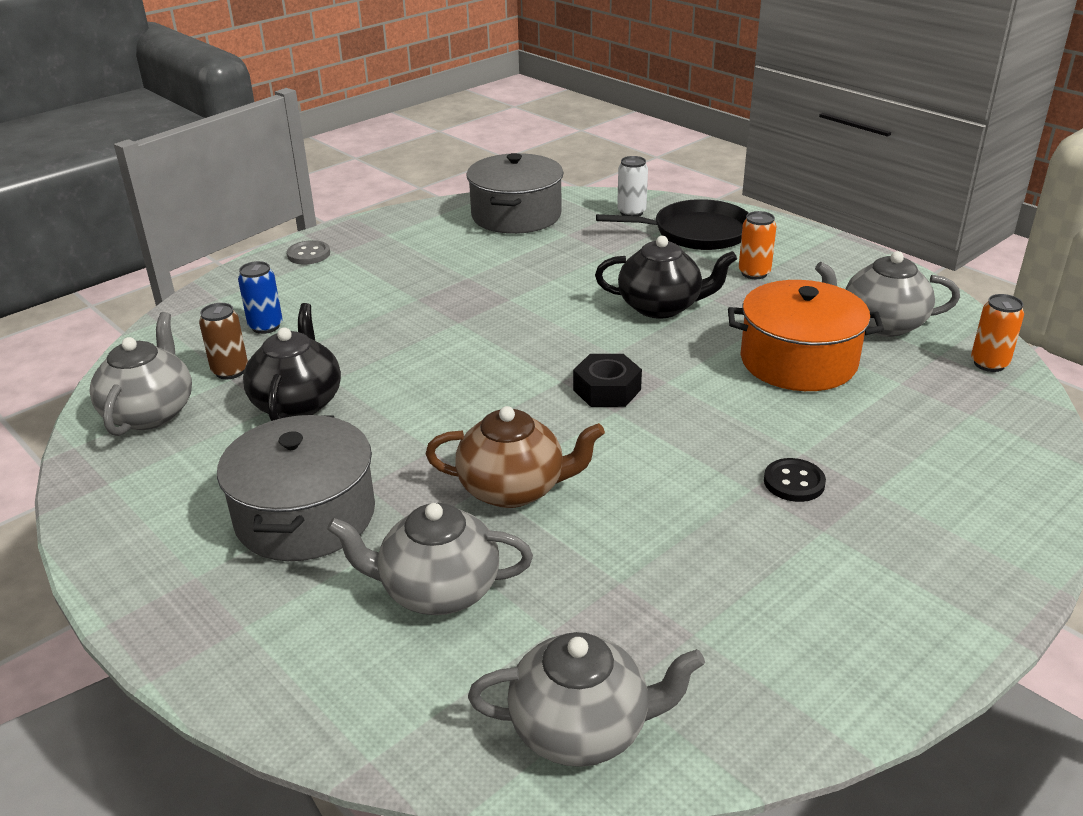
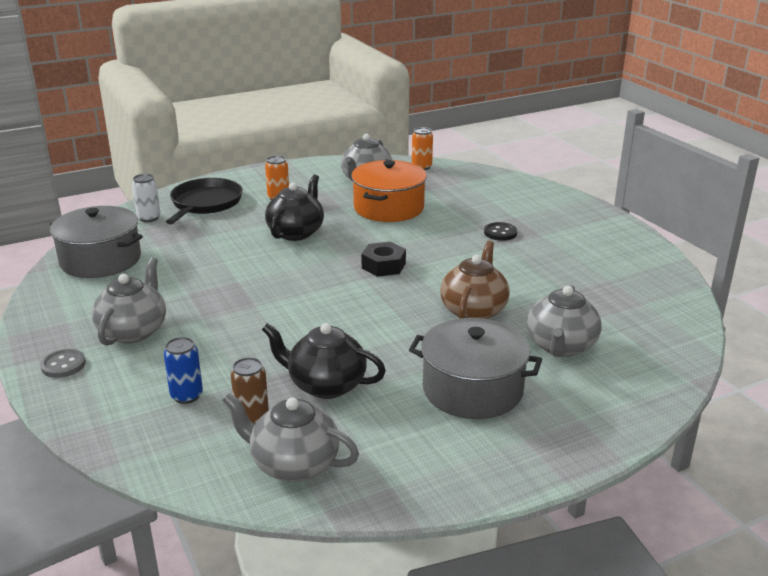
camera: 75 degrees left, 5 degrees down
(582, 729) = (669, 318): grey teapot -> grey teapot (133, 331)

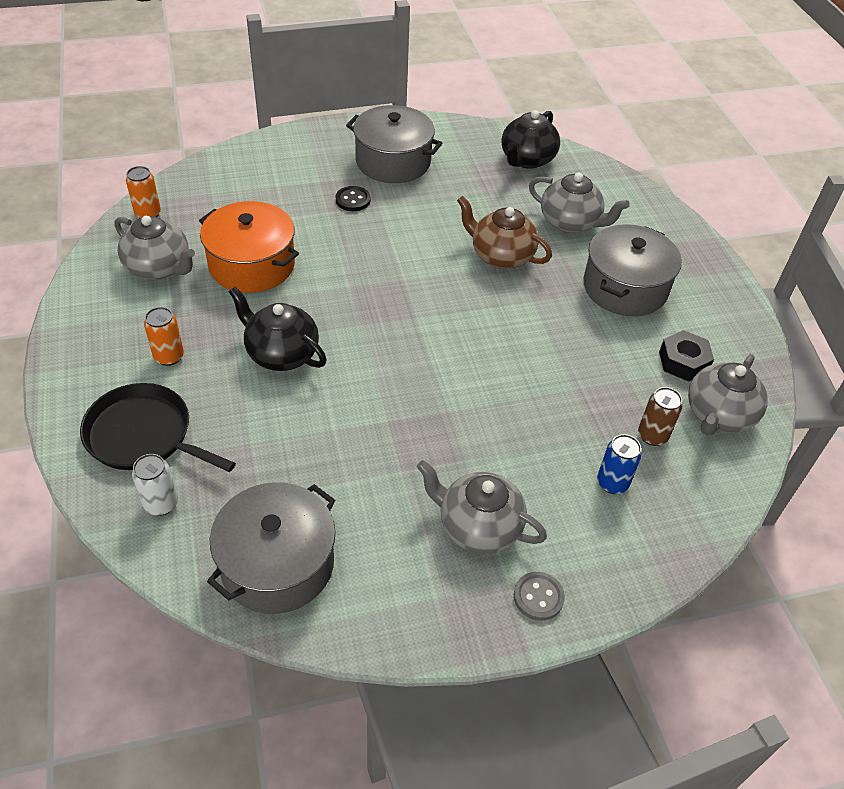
camera: 80 degrees left, 20 degrees up
(325, 385) = (607, 377): black teapot -> black teapot (527, 160)
(383, 266) = (393, 297): black nut -> black nut (683, 362)
(574, 242) = (393, 161): none -> grey pot

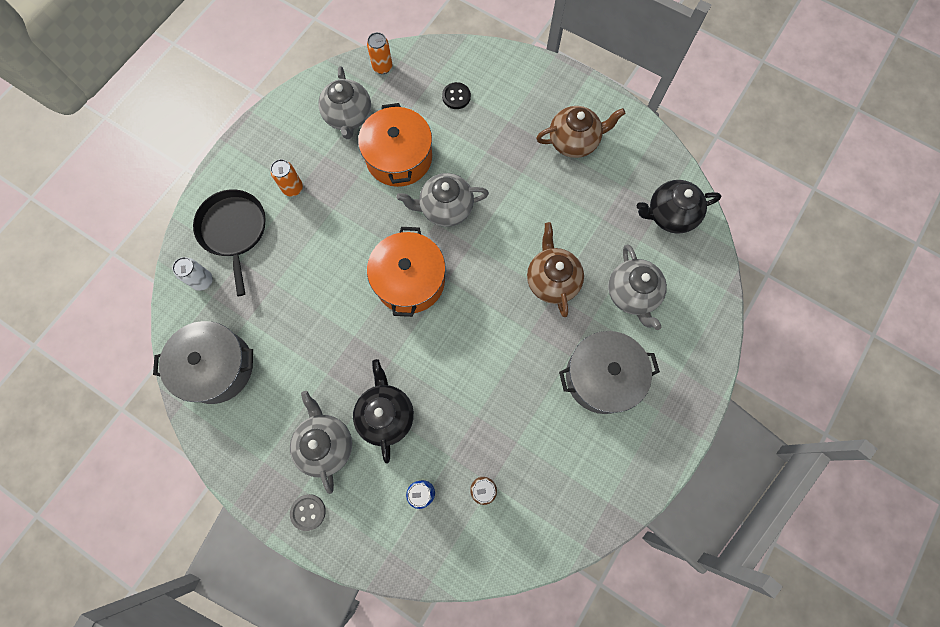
camera: 50 degrees right, 25 degrees up
(281, 353) = (348, 238): black teapot -> black teapot (386, 415)
(353, 200) = (511, 154): black button -> black button (456, 96)
(383, 342) = (409, 280): none -> orange pot
(393, 161) = (574, 141): grey pot -> brown teapot
(683, 362) = (567, 463): black nut -> none
(718, 415) = (539, 517): grey teapot -> grey teapot (445, 208)

